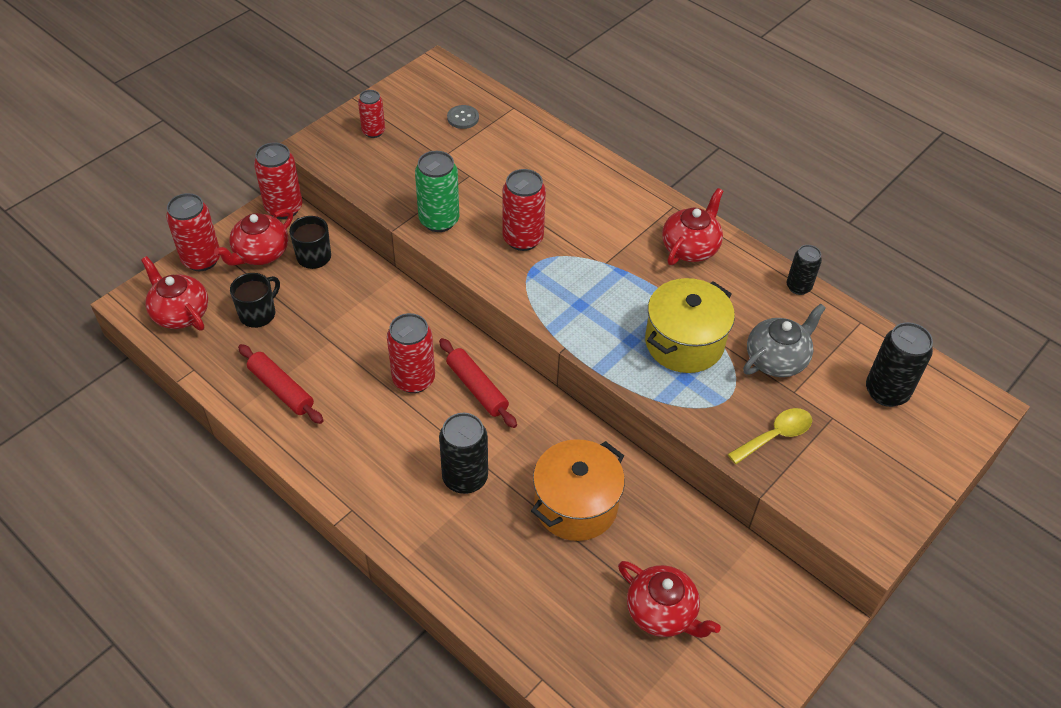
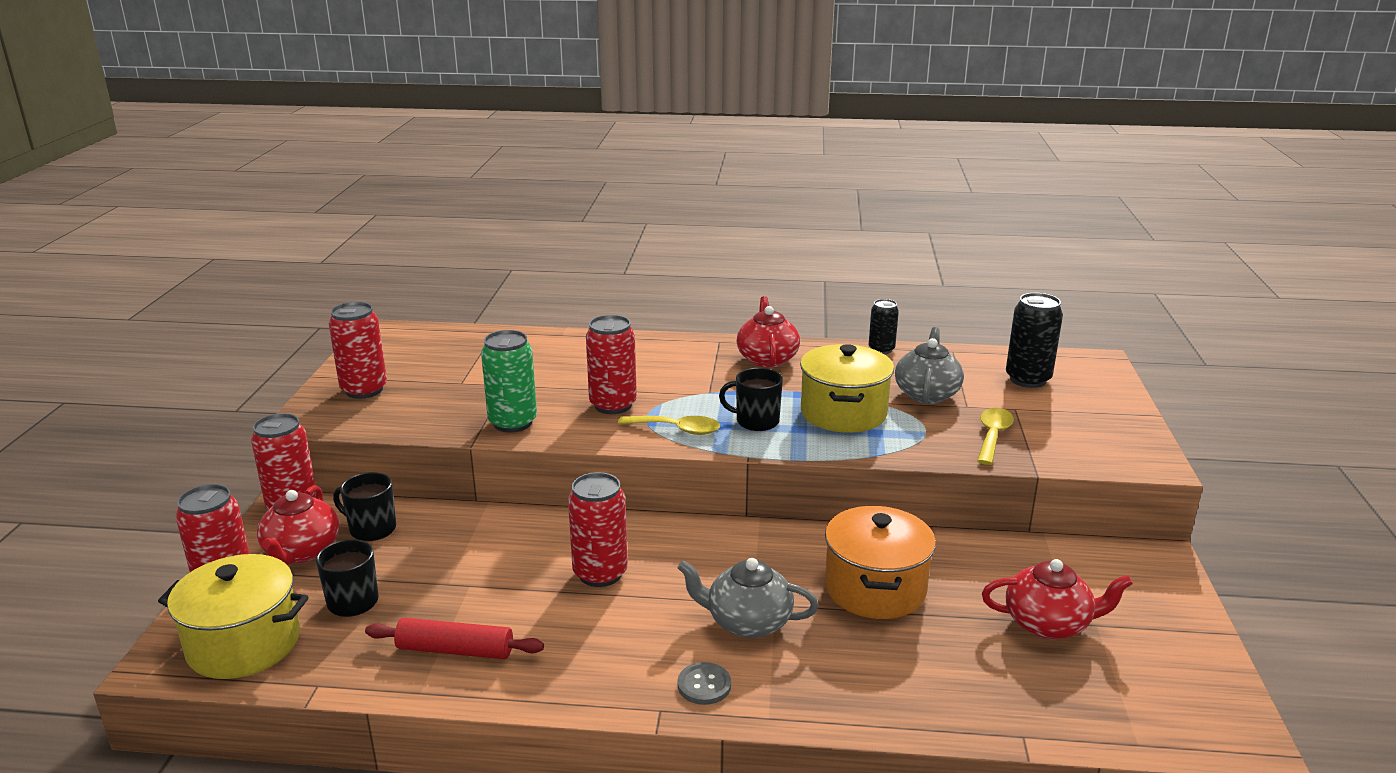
camera: 35 degrees left, 25 degrees down
(180, 313) = (244, 644): red teapot -> yellow pot
(373, 131) = (364, 390): red can -> red can, size x1.61
(463, 118) = (451, 353): grey button -> grey button (704, 685)
(465, 478) = (747, 622): black can -> grey teapot
(477, 388) = (674, 550): red rolling pin -> none
(542, 290) = (677, 429): none -> yellow spoon
(608, 314) = (756, 421): none -> black mug

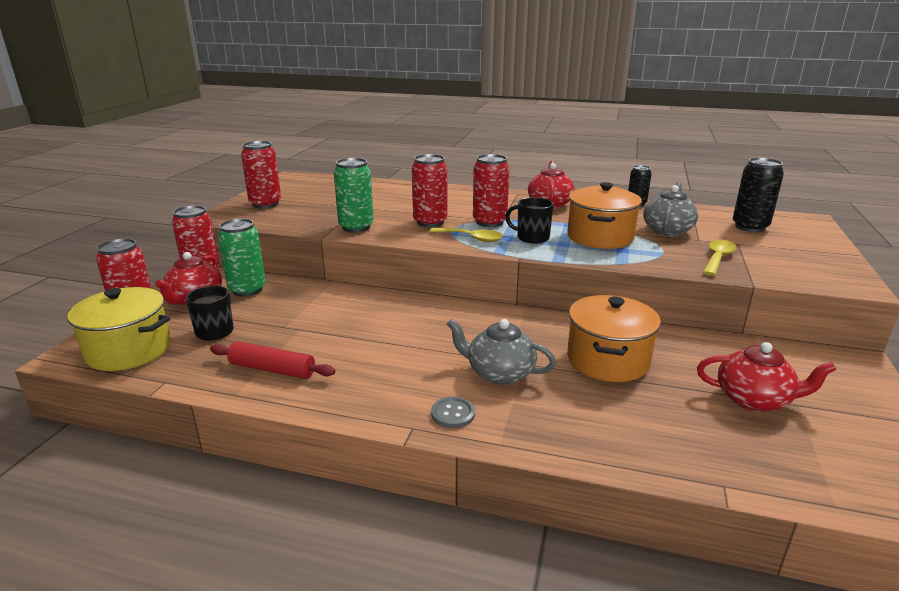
camera: 10 degrees right, 0 degrees up
(371, 529) = (247, 290): black mug -> green can
(600, 573) = (396, 330): red can -> red can (489, 222)
(843, 413) = (600, 237): yellow pot -> orange pot

